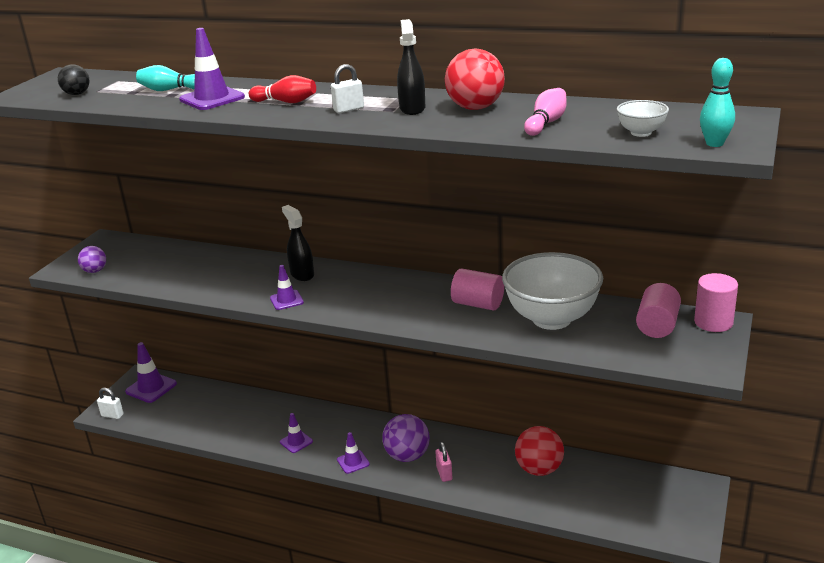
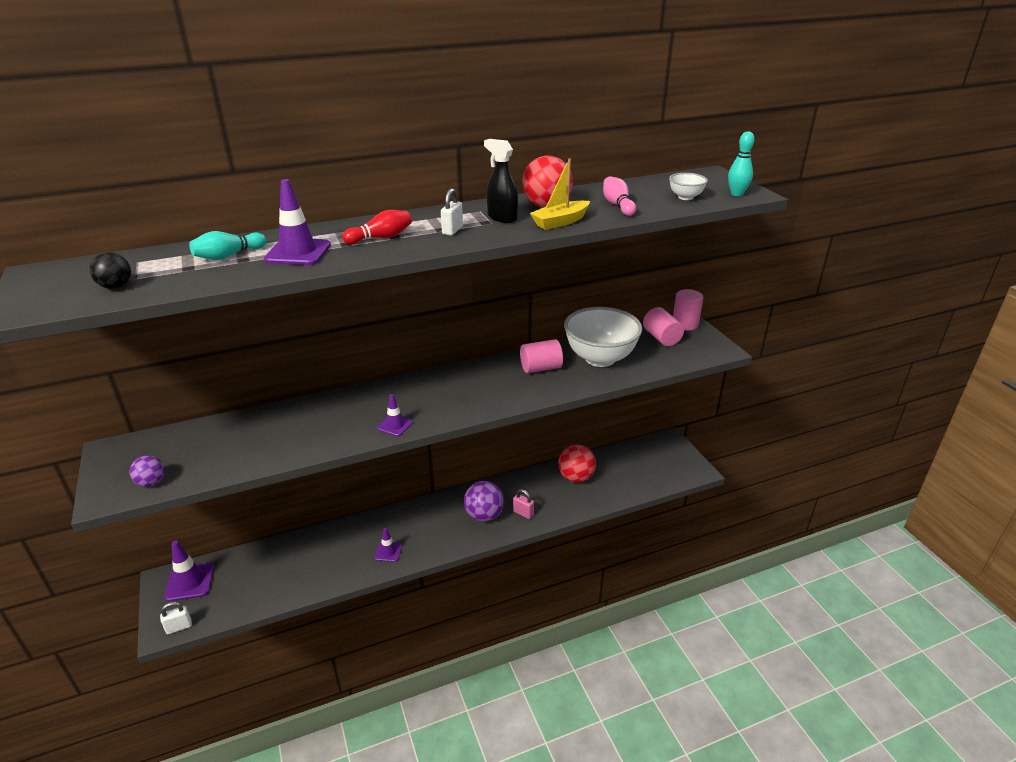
camera: 45 degrees left, 5 degrees up
(302, 274) = (375, 400): black spray bottle -> none
(353, 462) = (451, 541): purple traffic cone -> none
(453, 125) = (560, 222): none -> yellow boat

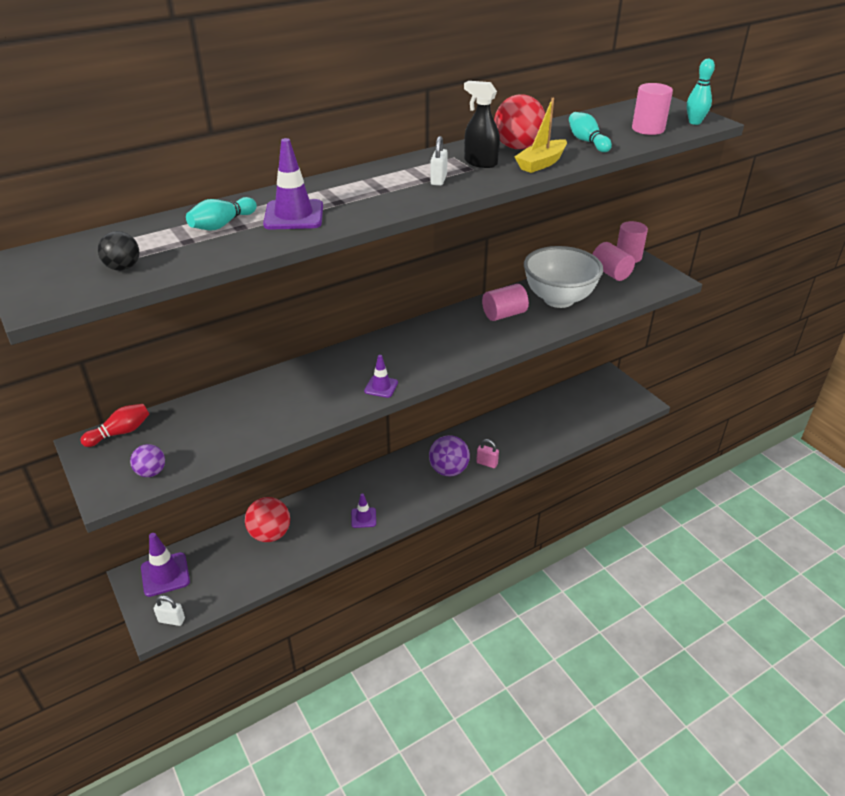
camera: 10 degrees left, 5 degrees up
(179, 627) = (171, 620): white padlock -> white padlock turned 45 degrees clockwise
(381, 238) = (370, 193): red bowling pin -> red bowling pin (120, 432)
(576, 477) = (528, 422): red ball -> red ball (270, 534)
(617, 205) = (587, 141): pink bowling pin -> turquoise bowling pin
(685, 197) = (648, 129): white bowl -> pink cylinder

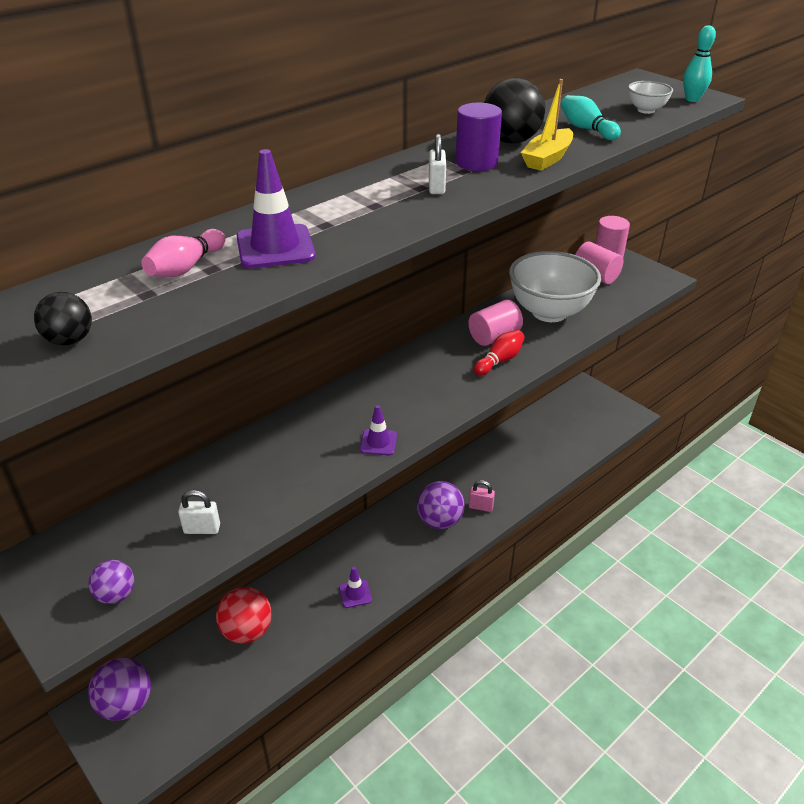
camera: 10 degrees left, 0 degrees up
(120, 432) = (62, 545): red bowling pin -> red bowling pin (499, 361)
(165, 574) = (126, 704): purple traffic cone -> purple ball
(171, 620) = (147, 765): white padlock -> white padlock (202, 529)
(222, 225) = (186, 268): turquoise bowling pin -> pink bowling pin
(480, 162) = (476, 162): black spray bottle -> purple cylinder
(517, 147) = (511, 141): red ball -> black ball
(648, 129) = (646, 110): pink cylinder -> white bowl

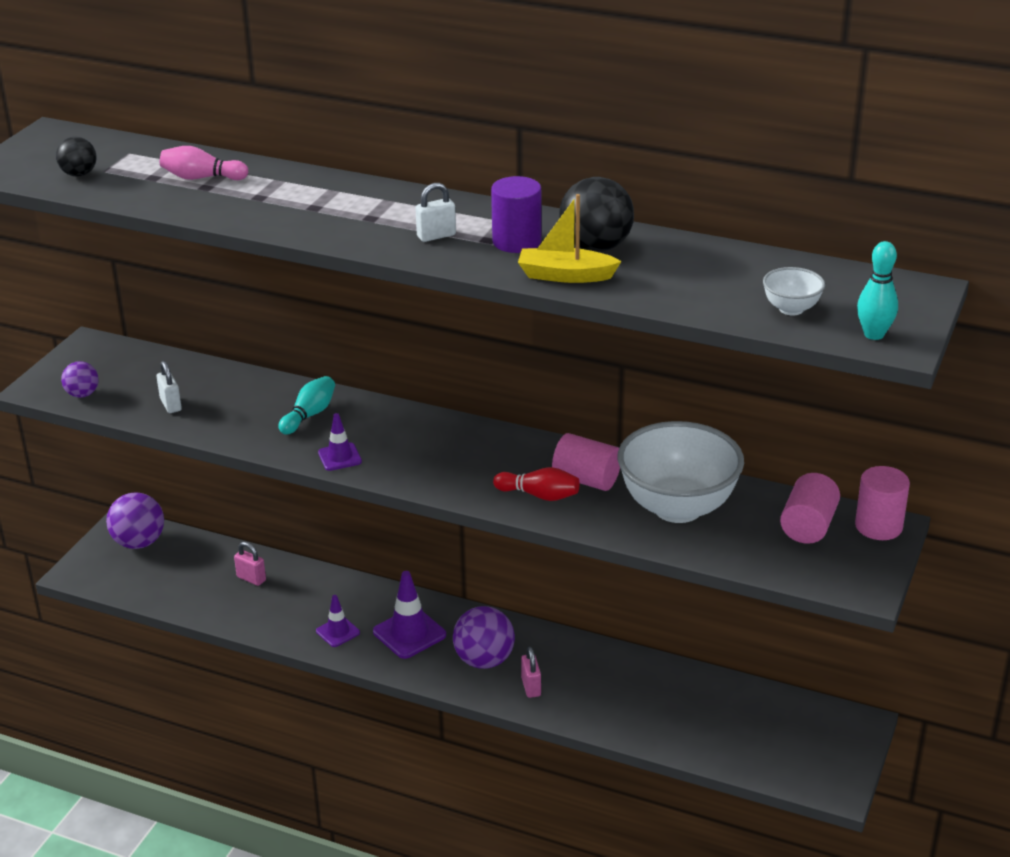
camera: 65 degrees right, 5 degrees down
(247, 631) = (251, 578): red ball -> pink padlock
(275, 247) = (259, 199): purple traffic cone -> purple traffic cone (409, 633)
(586, 129) = (680, 282): turquoise bowling pin -> turquoise bowling pin (309, 415)

